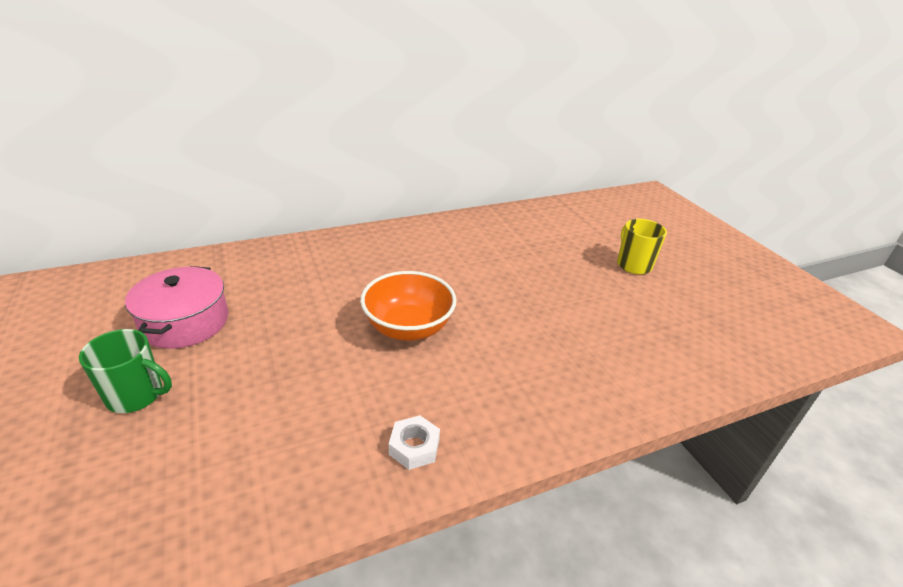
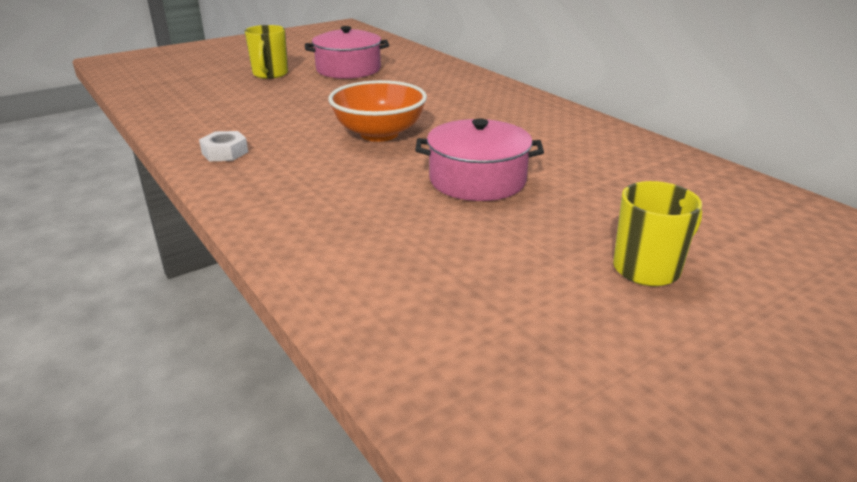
camera: 80 degrees right, 5 degrees down
(136, 395) = (270, 74): green mug -> yellow mug
(518, 294) = (477, 180): none -> pink pot

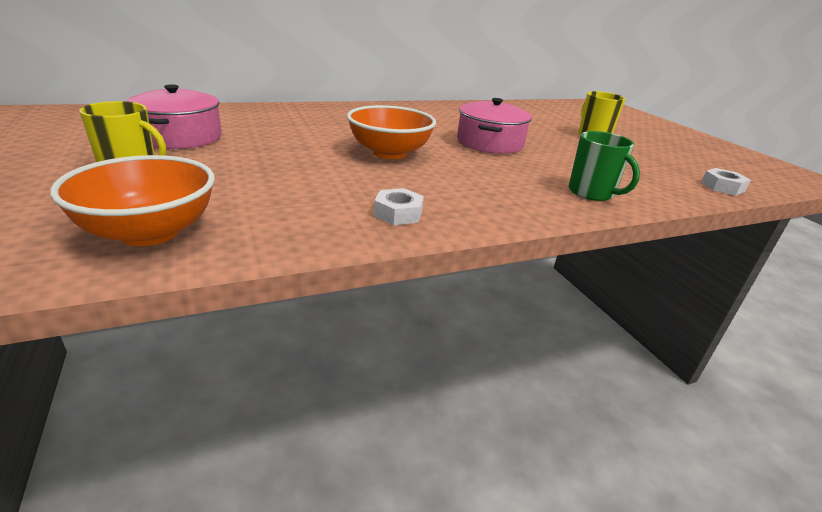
camera: 80 degrees left, 0 degrees up
(177, 97) = (150, 232): none -> orange bowl
(327, 249) = (592, 193): none -> green mug
(447, 402) = (722, 187): none -> white nut

